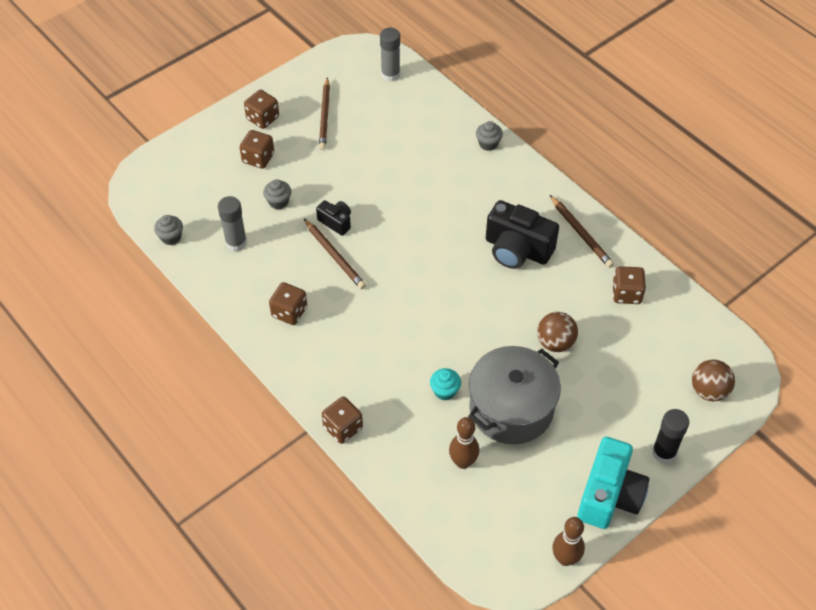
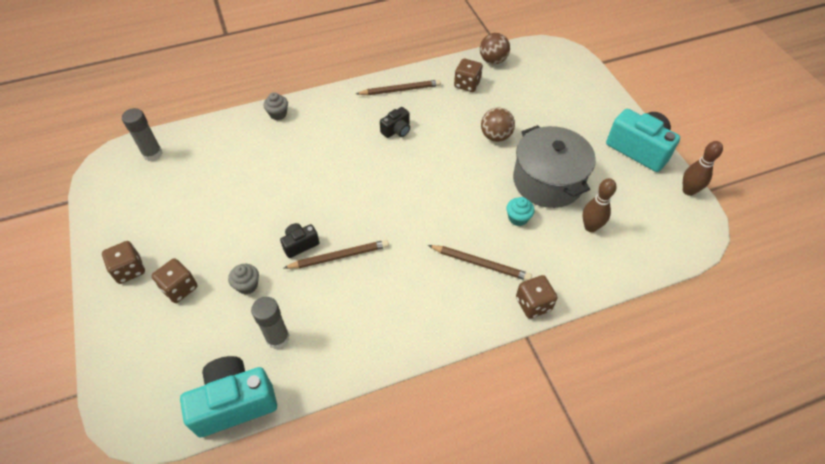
camera: 70 degrees left, 0 degrees up
(171, 237) = (234, 403): grey cupcake -> turquoise camera
(289, 312) = (387, 312): brown dice -> none
(325, 116) = (165, 217): brown pencil -> brown pencil (480, 264)
(517, 249) = (397, 130): black camera -> black camera, size x0.52
(664, 452) = (609, 110): black glue stick -> none
(709, 391) = (565, 72): brown ball -> brown ball (493, 60)

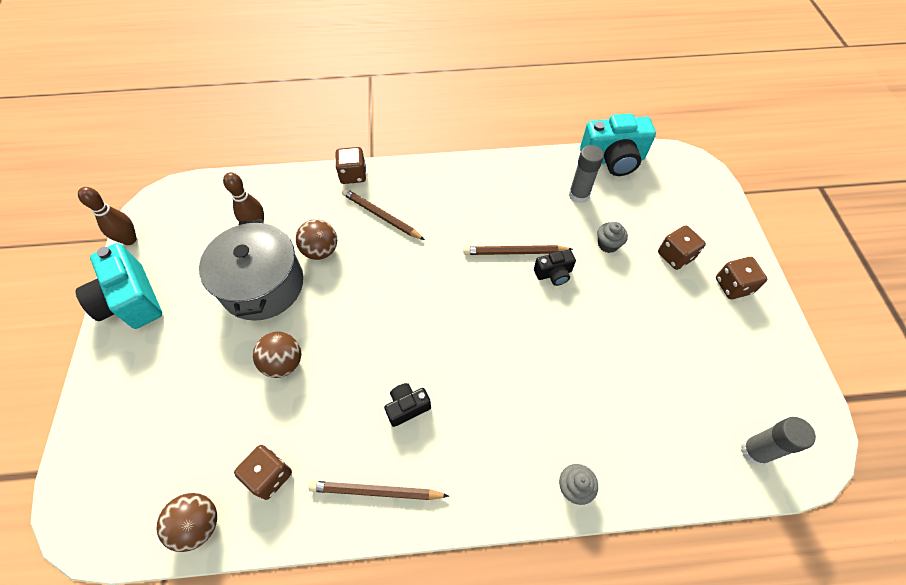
camera: 165 degrees left, 5 degrees up
(518, 218) = (321, 251): turquoise cupcake -> brown ball

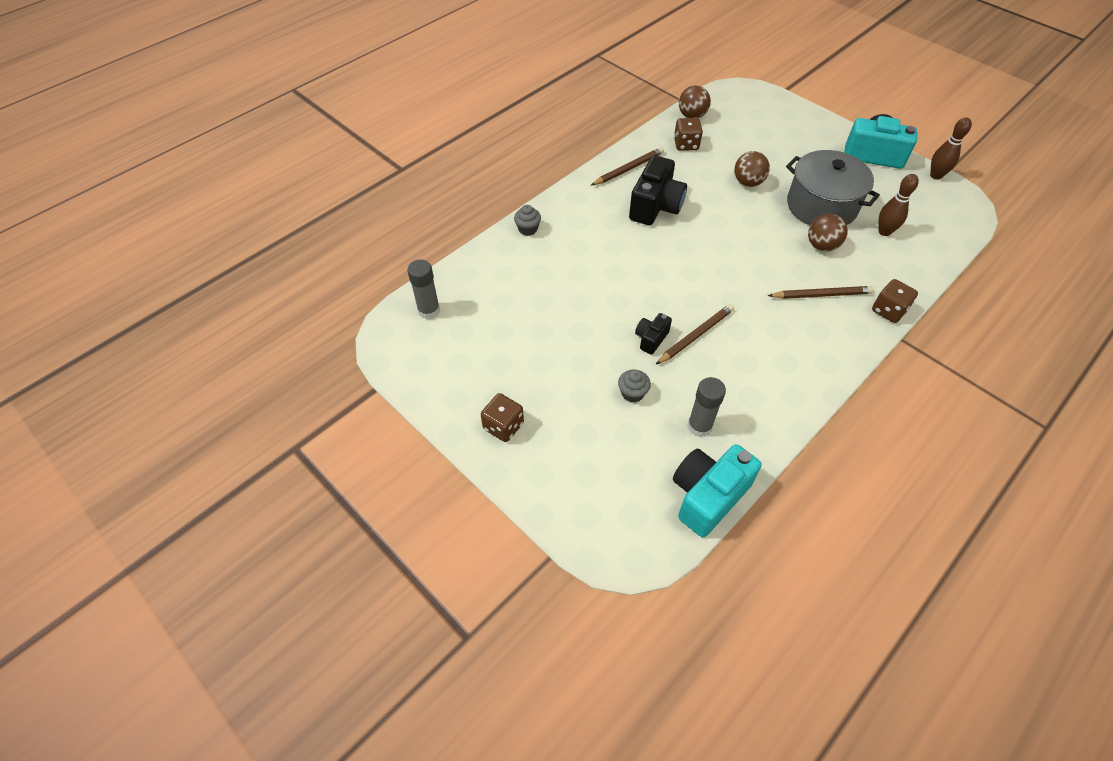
camera: 140 degrees right, 5 degrees down
(407, 407) = (655, 206): black camera -> black camera, size x1.94
(675, 256) = (569, 422): brown dice -> none

